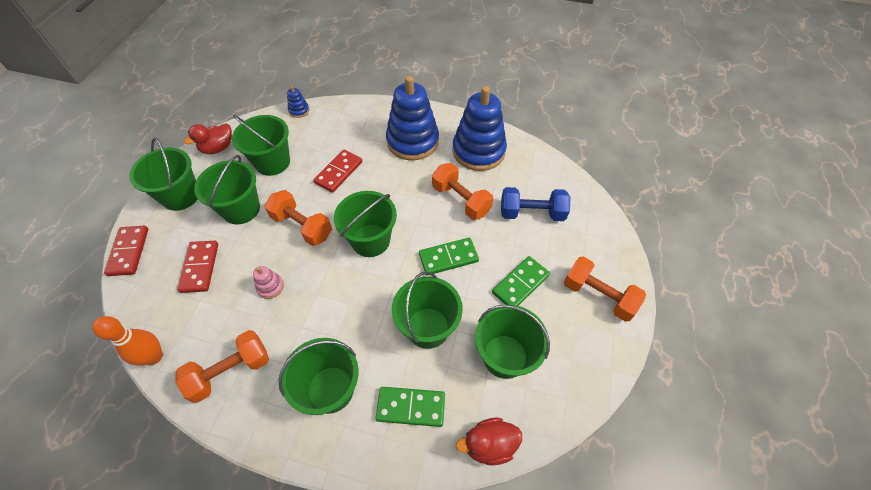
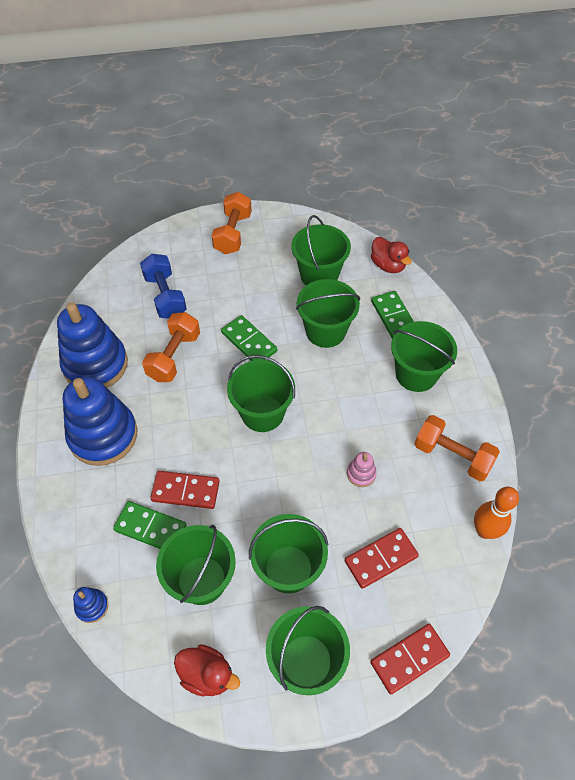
camera: 115 degrees left, 0 degrees up
(302, 226) = (278, 486): orange dumbbell -> none
(520, 284) = (249, 283): green domino -> green domino (150, 528)

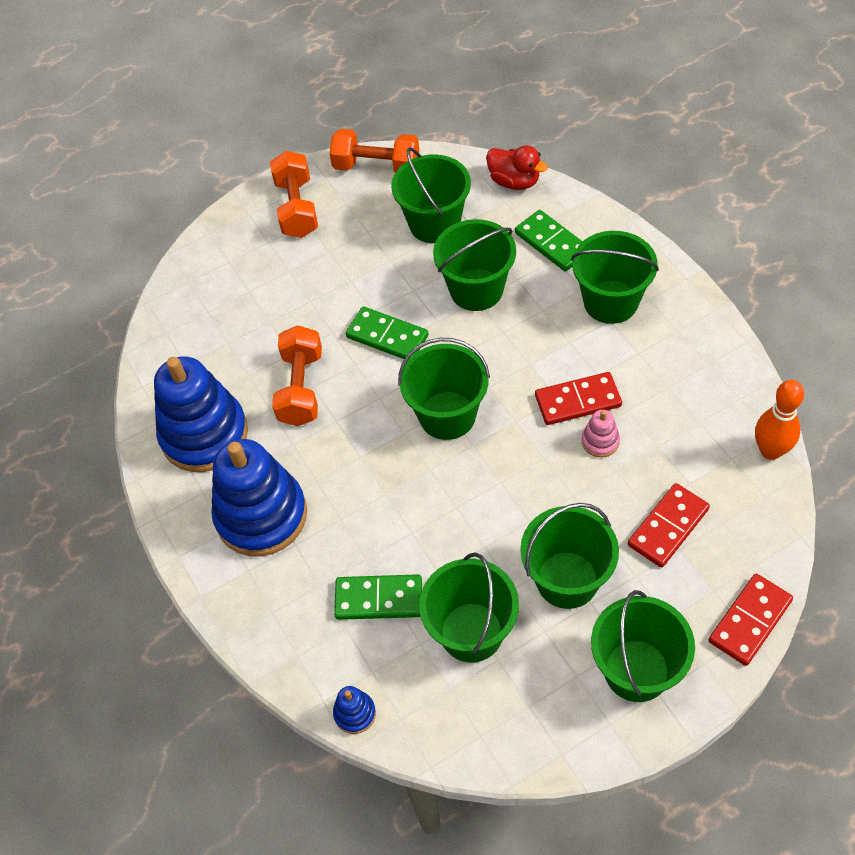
camera: 15 degrees left, 0 degrees up
(165, 296) = (250, 318): blue dumbbell -> none
(185, 491) = (399, 541): red domino -> red domino (578, 401)
(207, 675) = (531, 730): red duck -> none
(452, 456) = (696, 381): orange dumbbell -> orange dumbbell (377, 167)

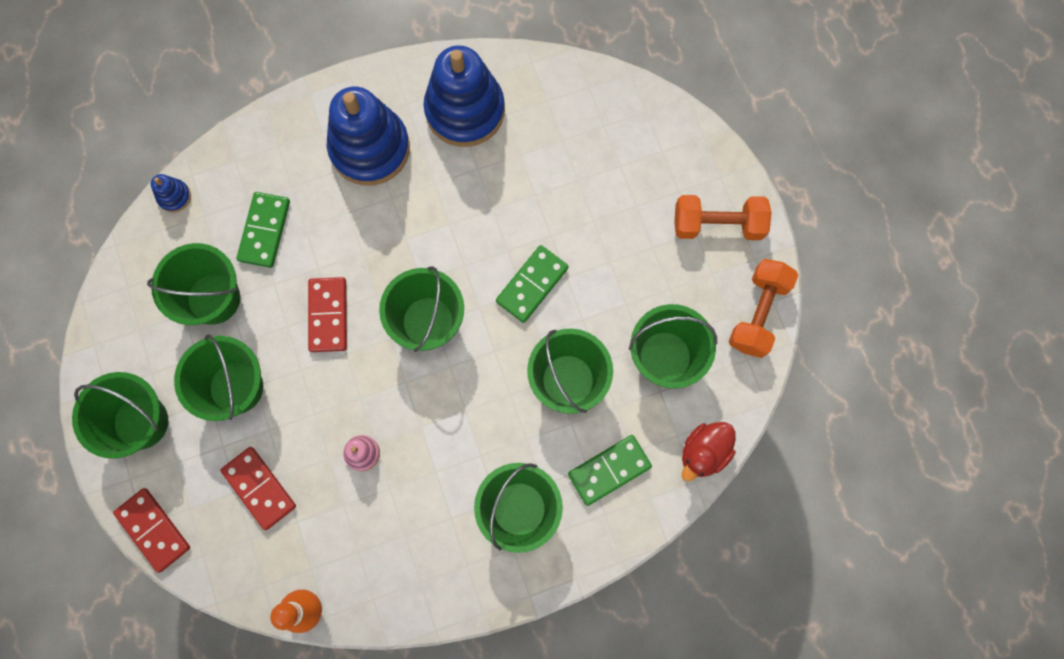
camera: 95 degrees right, 20 degrees up
(301, 388) = (493, 198): orange dumbbell -> none
(578, 401) = (411, 445): red domino -> red domino (328, 315)

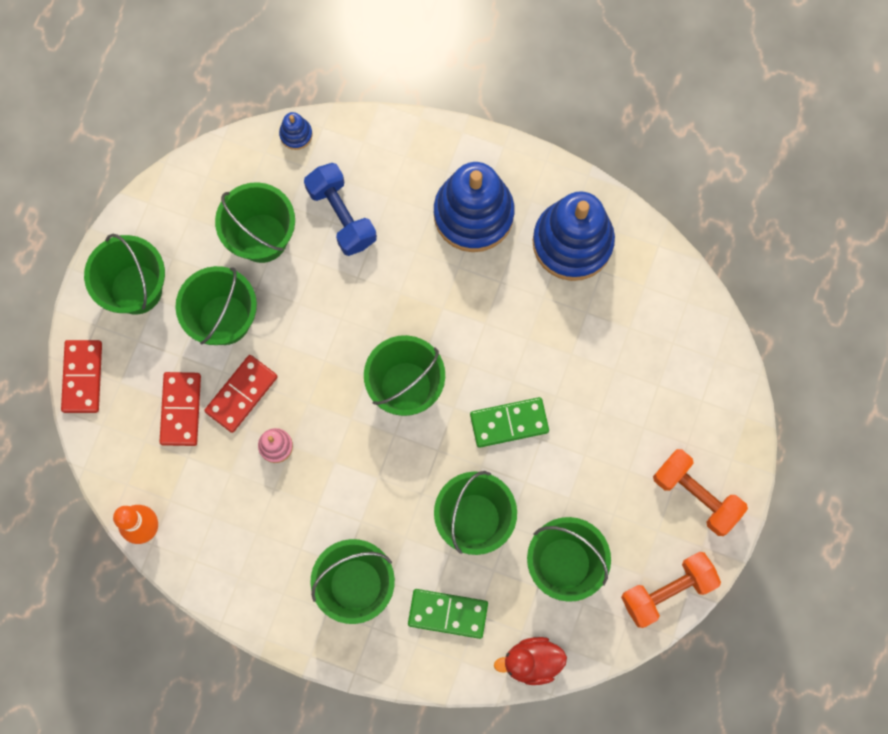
camera: 40 degrees right, 0 degrees up
(265, 231) = (341, 216): green domino -> blue dumbbell
(328, 315) = (335, 320): red domino -> red domino (241, 394)

